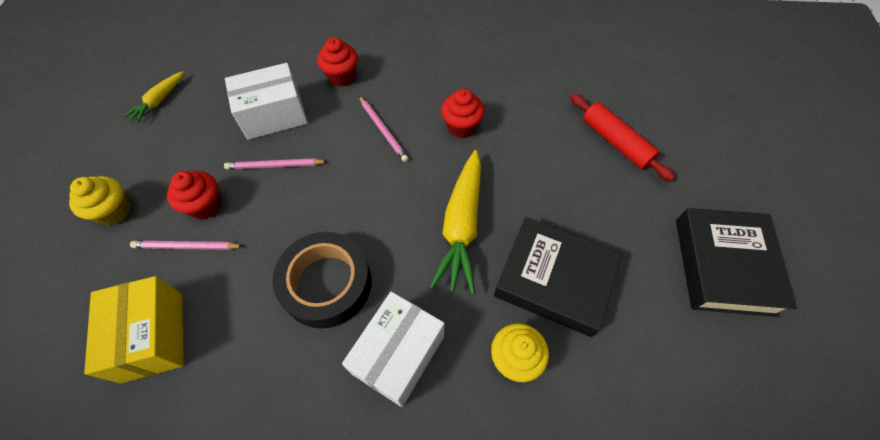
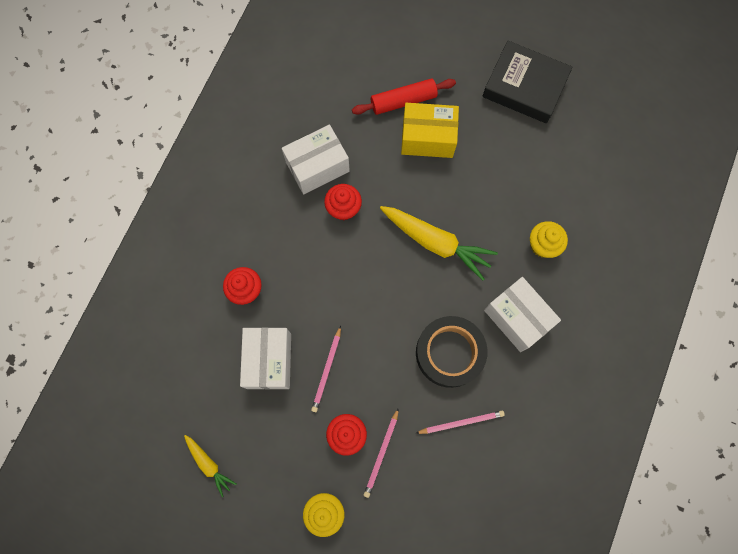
camera: 70 degrees left, 15 degrees up
(153, 336) = (449, 485): yellow box -> yellow box (427, 138)
(383, 130) = (323, 272): pink pencil -> pink pencil (461, 422)
(496, 92) = (317, 166): none -> white box
(554, 280) = (498, 197): black book -> none

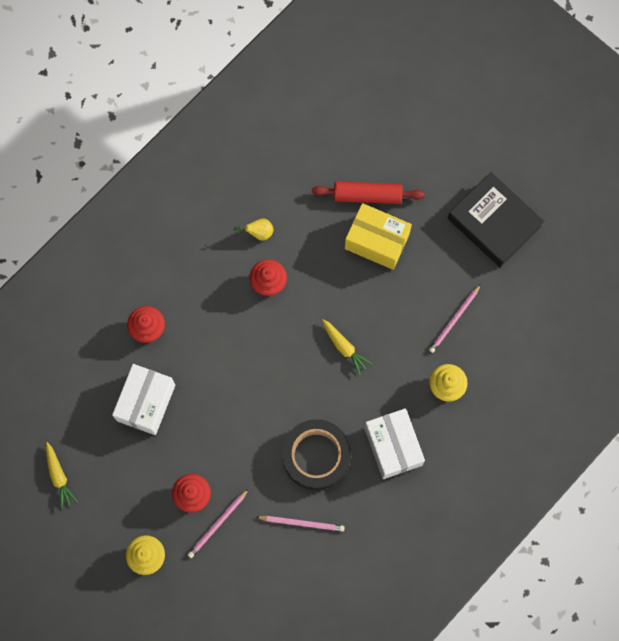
camera: 20 degrees right, 0 degrees up
(317, 166) = (259, 233): white box -> yellow pear
(327, 370) = (196, 431): pink pencil -> pink pencil (454, 320)
(436, 243) = (344, 347): yellow carrot -> yellow carrot, size x0.53

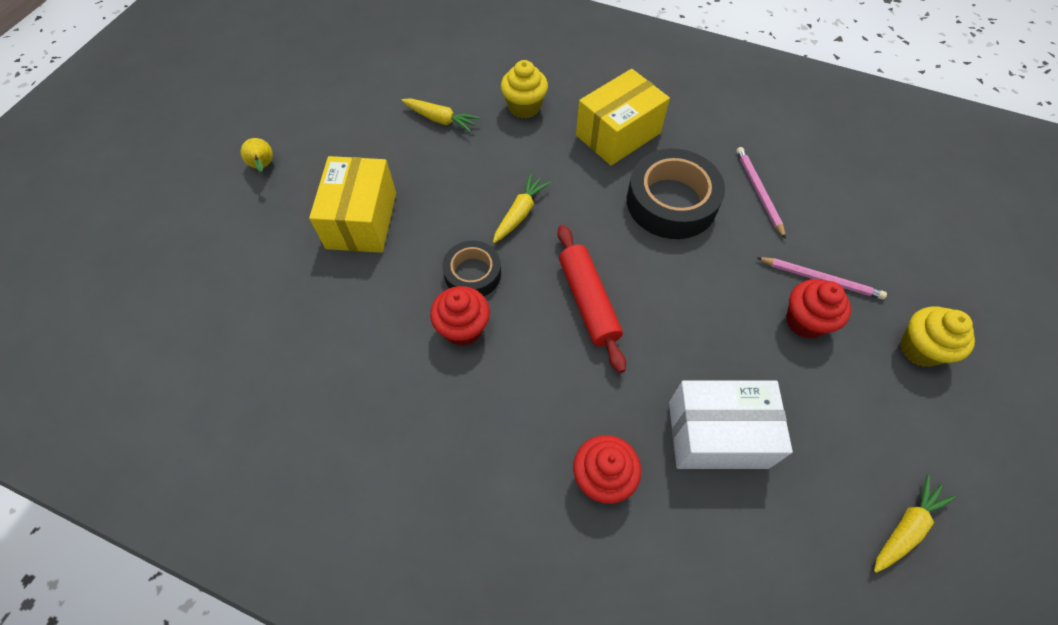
camera: 110 degrees left, 15 degrees down
(259, 233) = (388, 367): yellow pear -> yellow pear (263, 166)
(306, 301) = (472, 274): none -> black tape
(367, 195) = (296, 249): red rolling pin -> red rolling pin (588, 302)
(393, 446) = (618, 134): white box -> yellow box
(454, 320) = (441, 119): pink pencil -> yellow carrot
(494, 222) = (305, 115): black book -> none

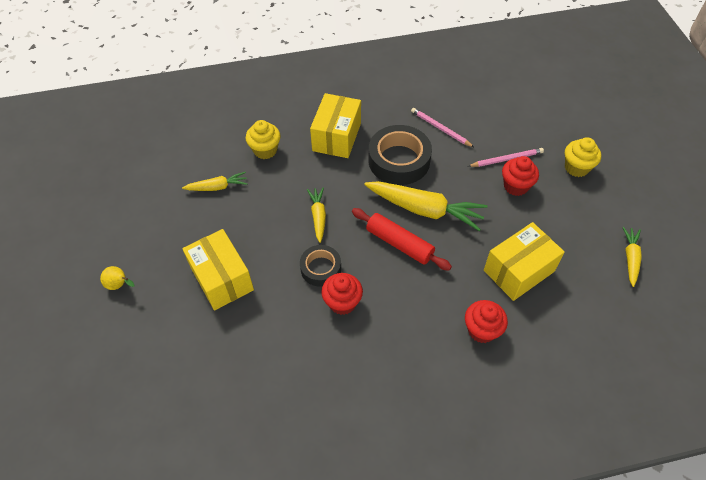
camera: 35 degrees left, 5 degrees down
(655, 279) = (425, 209): none -> yellow carrot
(717, 434) = (518, 271): white box -> yellow box

